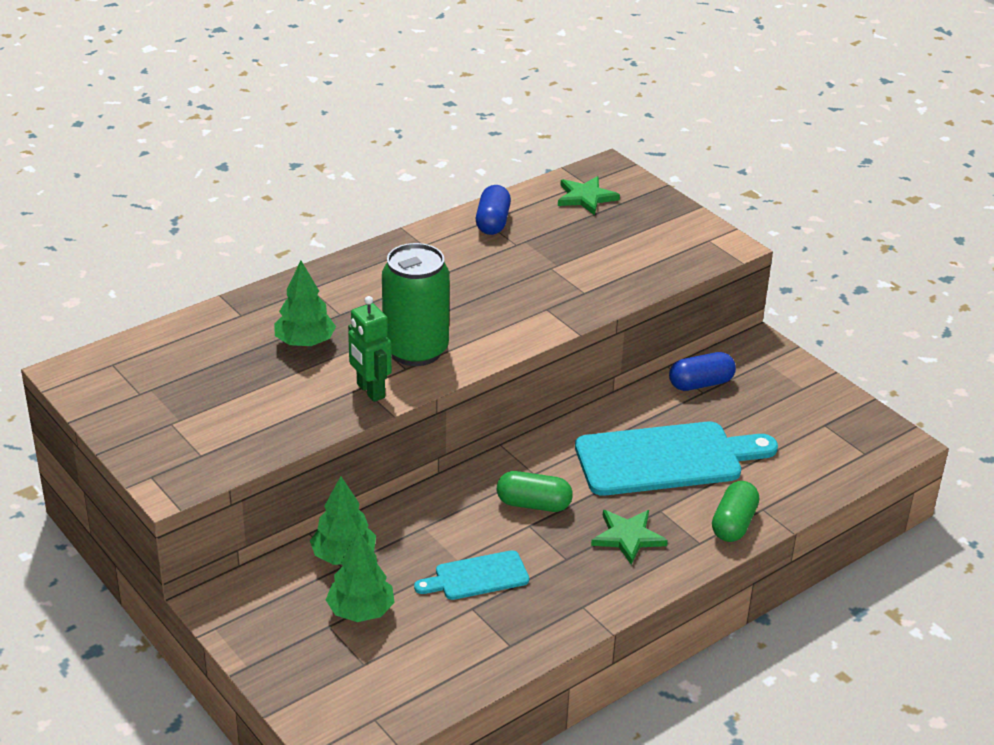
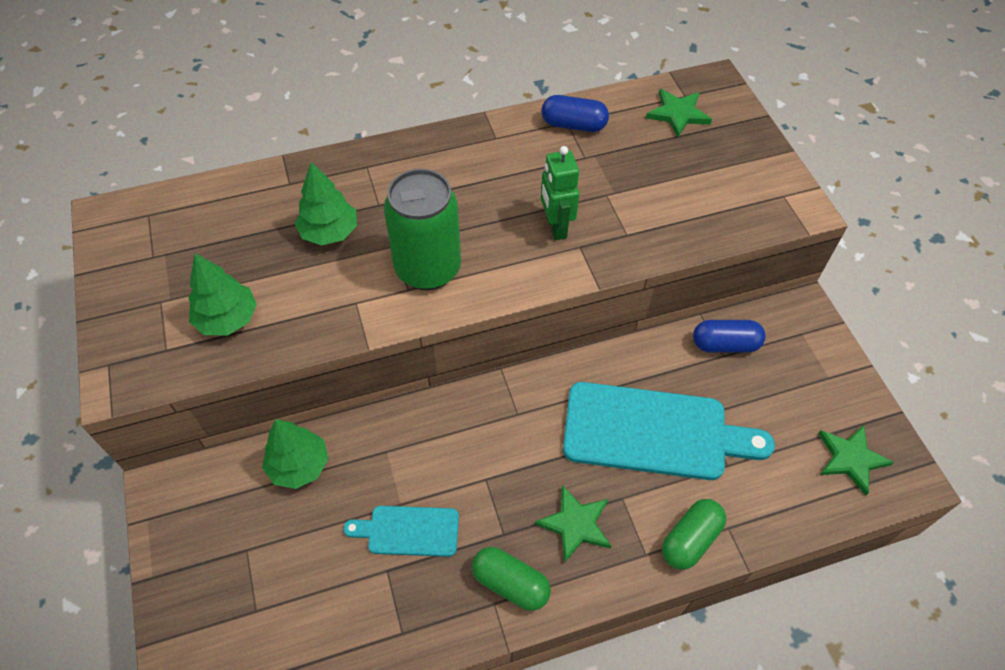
camera: 20 degrees right, 20 degrees up
(361, 611) = (283, 541): green tree -> green tree (227, 319)
(370, 391) = (360, 310): green robot -> green robot (555, 227)
(493, 222) = (573, 125): blue capsule -> blue capsule turned 75 degrees clockwise
(533, 504) = (501, 453): green capsule -> green capsule (510, 583)
(846, 439) = (851, 459): none -> green star

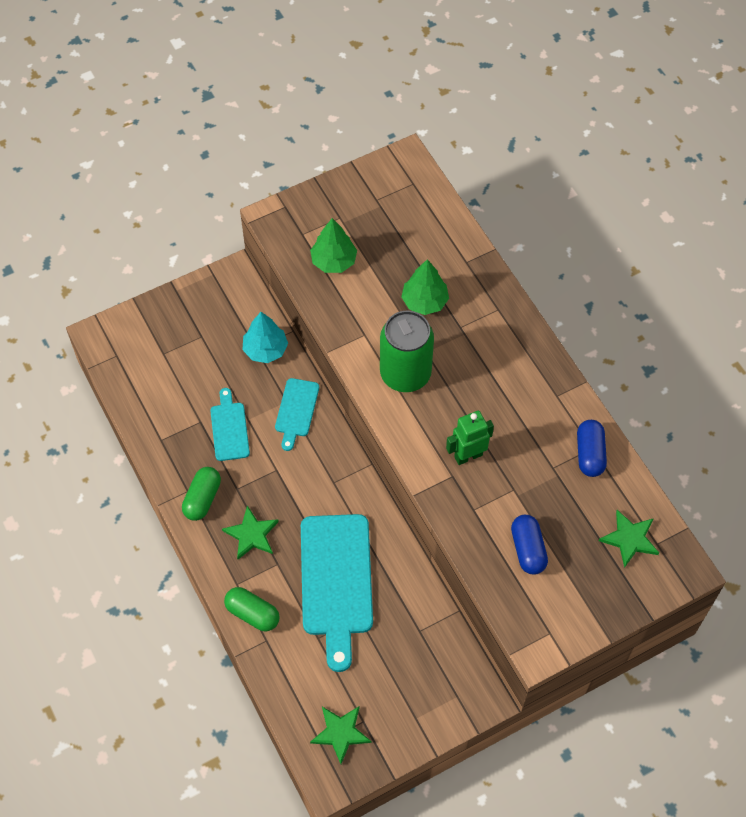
camera: 80 degrees right, 5 degrees up
(299, 465) = (265, 349): green tree -> turquoise tree
(404, 441) = (296, 410): none -> turquoise cutting board
(725, 344) = (431, 632): blue capsule -> blue capsule (528, 549)

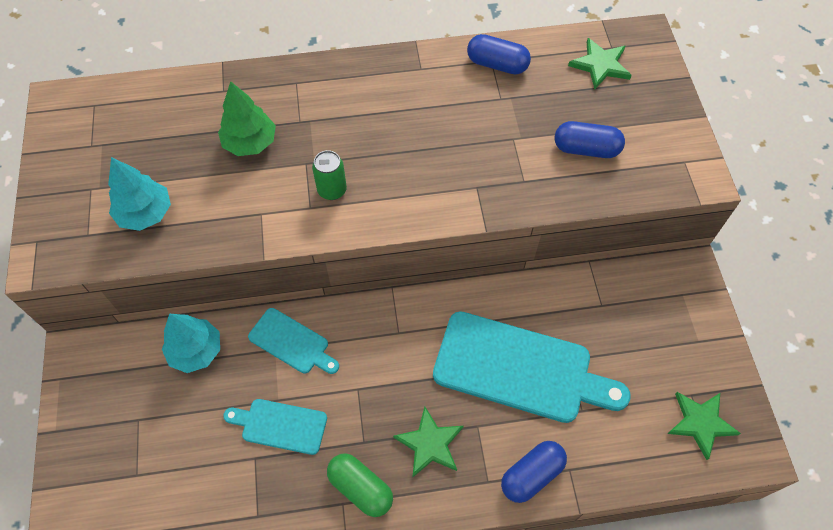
camera: 70 degrees left, 0 degrees up
(252, 613) = (531, 475): green capsule -> blue capsule
(333, 261) = (145, 213): green tree -> turquoise tree
(405, 374) = (332, 190): green can -> green can, size x0.48
(468, 456) = (458, 165): green robot -> none

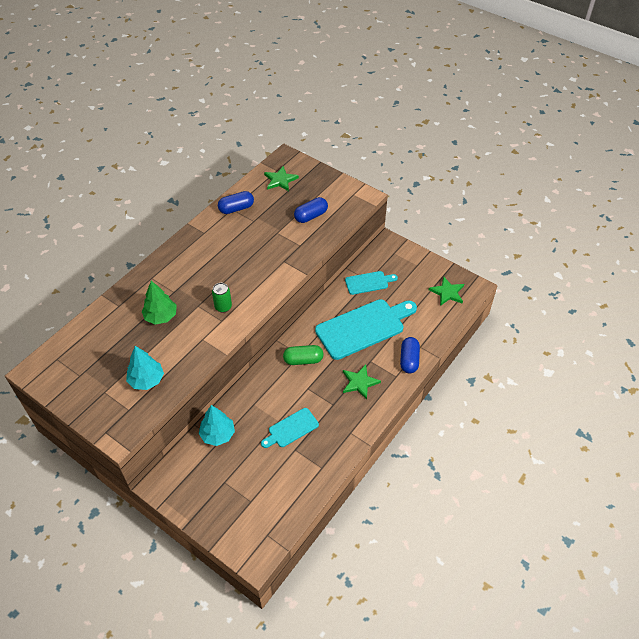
camera: 45 degrees left, 10 degrees down
(291, 343) = (258, 395): turquoise cutting board -> turquoise cutting board (368, 282)
(360, 488) = (351, 421): green capsule -> green capsule (303, 360)

